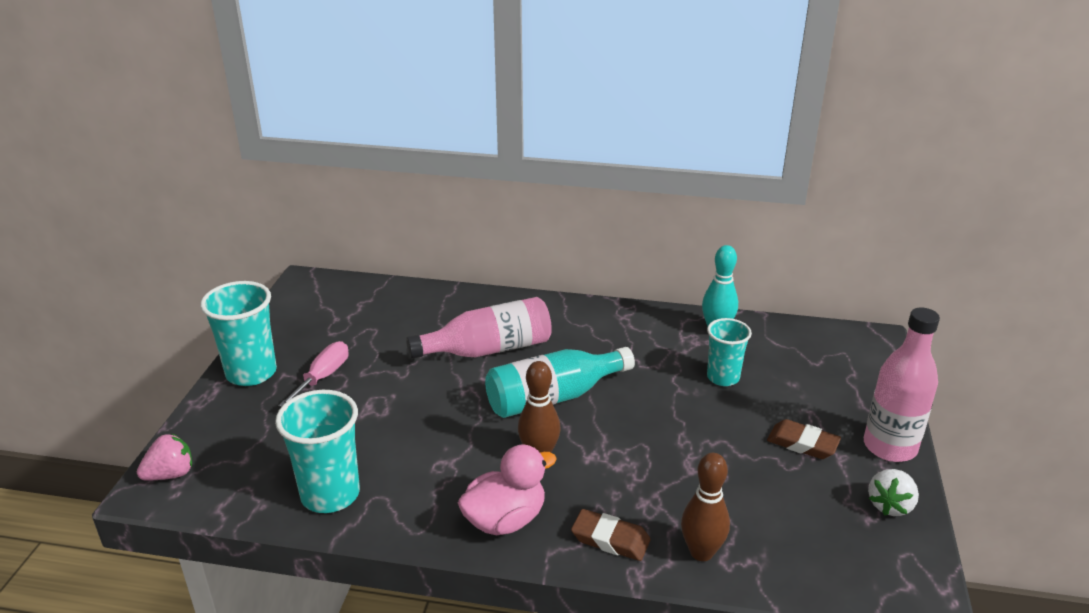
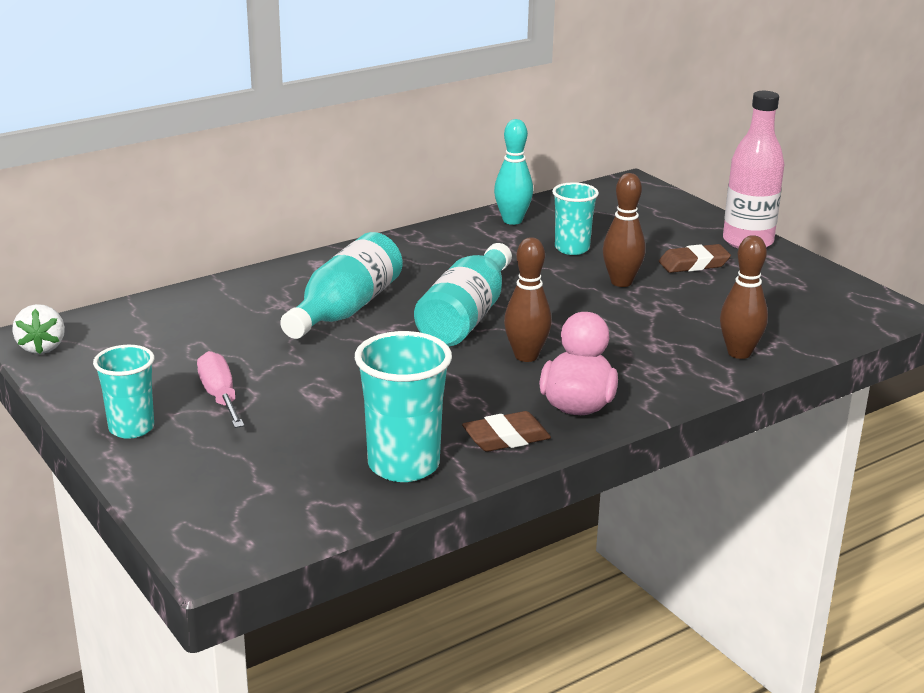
camera: 45 degrees left, 5 degrees down
(170, 474) = (212, 534): pink strawberry -> none
(251, 373) = (131, 428): turquoise cup -> turquoise cup, size x0.65
(488, 349) = (345, 309): pink bottle -> turquoise bottle
(610, 539) = (670, 377): brown eraser -> brown eraser (506, 438)
(713, 429) = (621, 282): none -> brown bowling pin
(890, 505) = (800, 273): white strawberry -> white strawberry (42, 347)

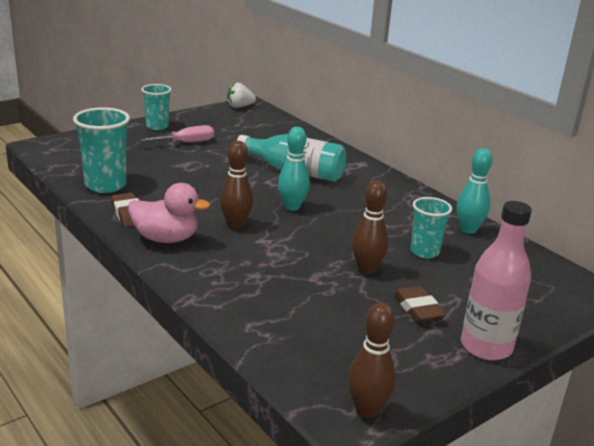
camera: 85 degrees right, 0 degrees up
(466, 317) = (292, 207): turquoise bottle -> turquoise bowling pin
(739, 353) = (245, 313): brown bowling pin -> brown bowling pin (367, 410)

